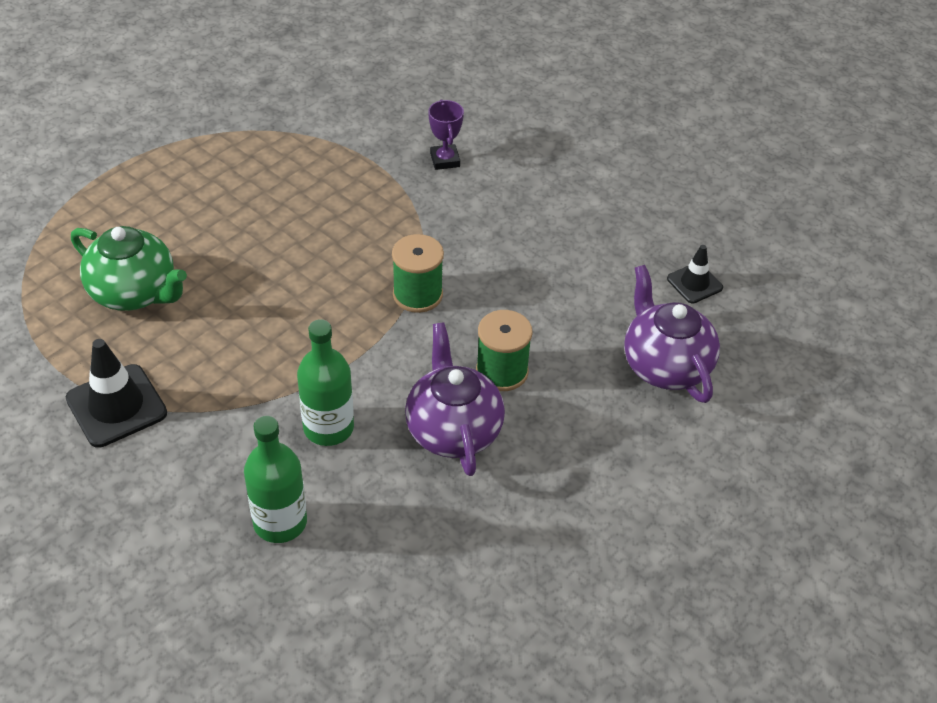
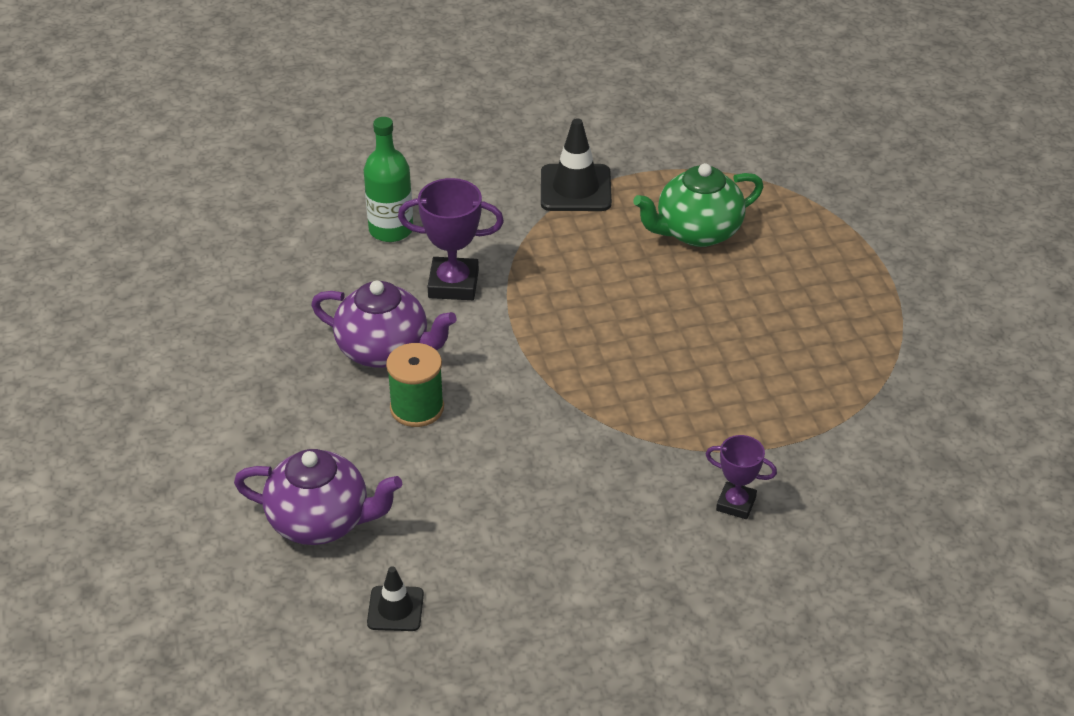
camera: 125 degrees right, 5 degrees down
(328, 428) = (453, 284): green bottle -> purple trophy
(417, 294) = (554, 396): green spool -> none

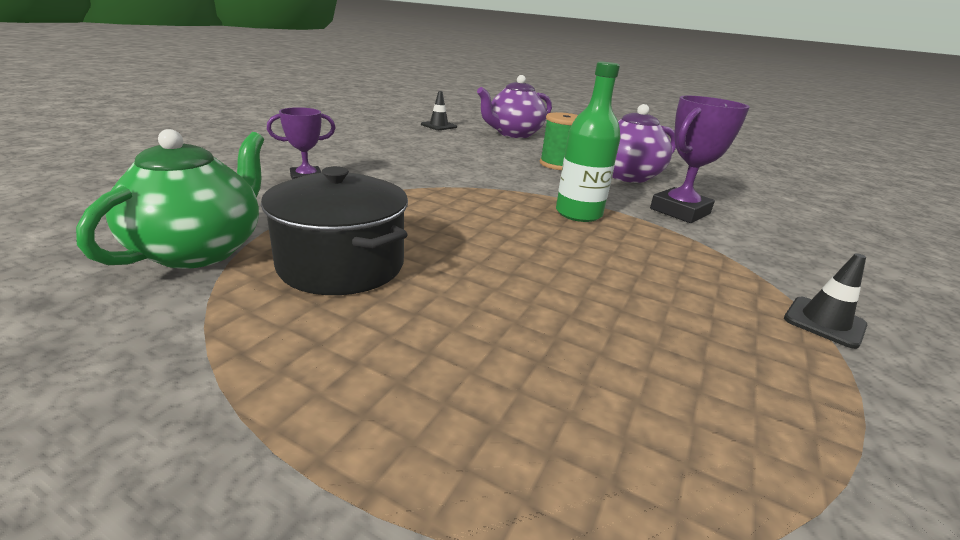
camera: 130 degrees right, 15 degrees down
(391, 230) = (784, 222): green bottle -> green bottle (578, 214)
(575, 188) = (824, 322): black traffic cone -> black traffic cone, size x0.59
(697, 232) = (648, 348): green teapot -> green teapot (200, 250)
(797, 366) = (341, 265): none -> black pot

